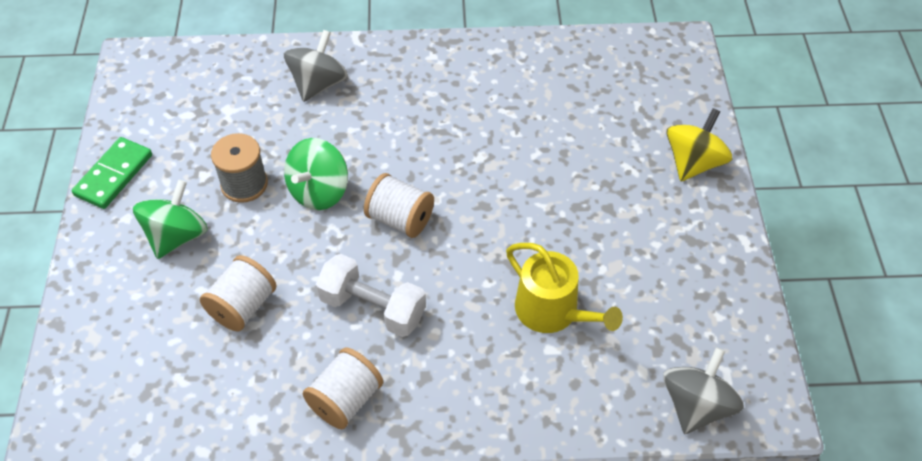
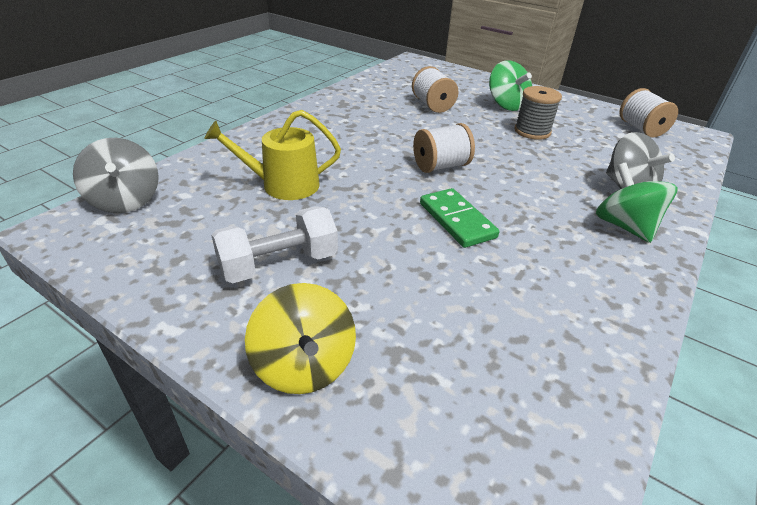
camera: 125 degrees right, 15 degrees down
(114, 175) = (575, 104): green domino -> green domino (456, 220)
(319, 191) = (500, 150): green spinning top -> green spinning top (624, 226)
(345, 400) = (334, 108): white spool -> white spool (641, 129)
(373, 308) = (381, 133): white dumbbell -> white dumbbell (279, 264)

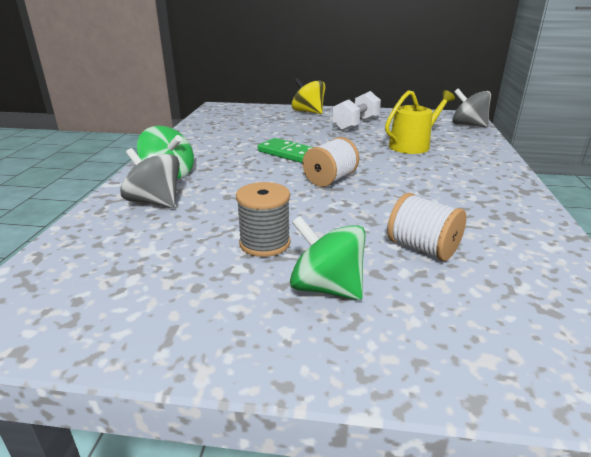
camera: 155 degrees right, 10 degrees down
(641, 129) = (89, 305): white spool -> none

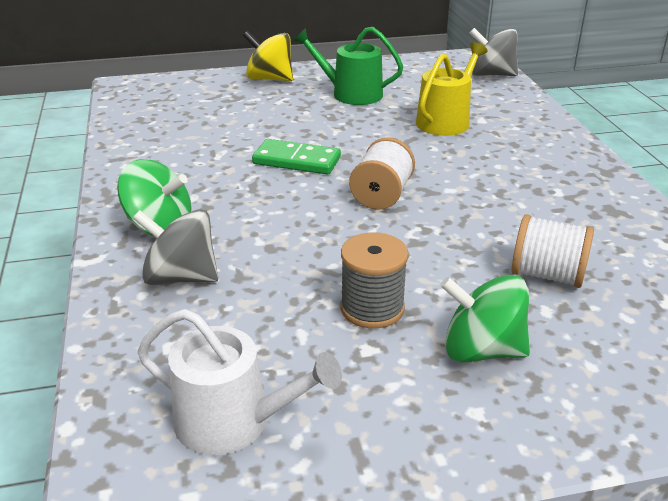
camera: 20 degrees left, 5 degrees up
(103, 292) = (233, 422): none -> white watering can
(355, 124) = (350, 94): white dumbbell -> green watering can

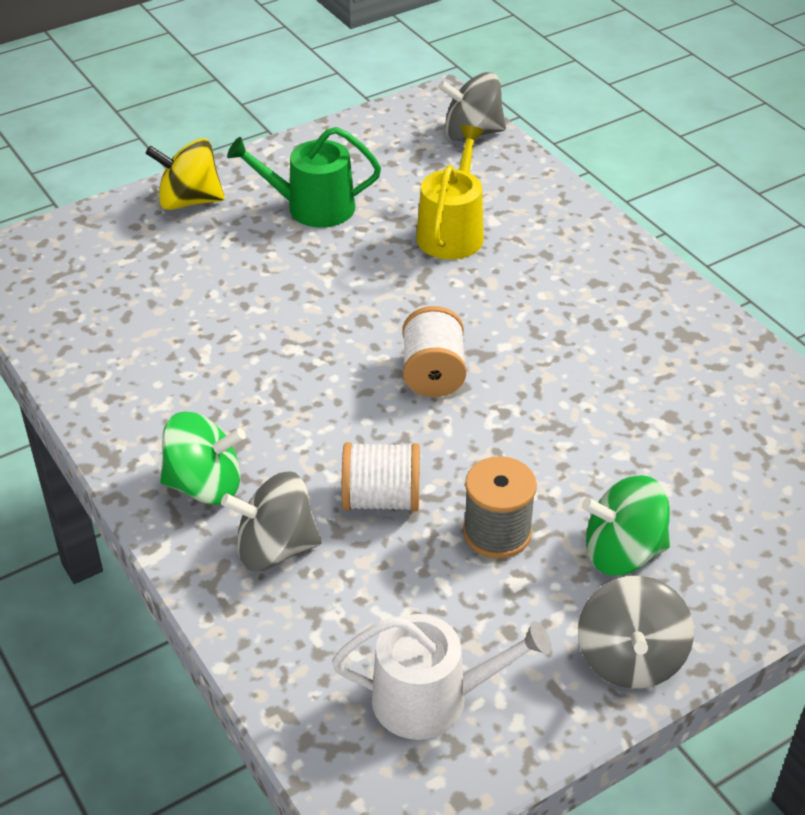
camera: 20 degrees left, 10 degrees up
(297, 160) = (307, 342): green domino -> none
(446, 440) = (630, 658): none -> grey spinning top
(547, 275) = (650, 442): white spool -> white spool (381, 499)

